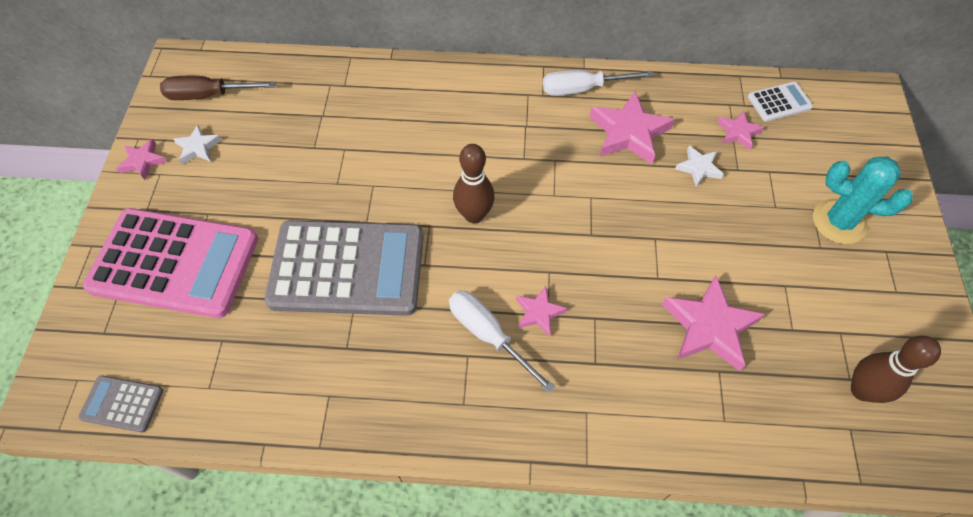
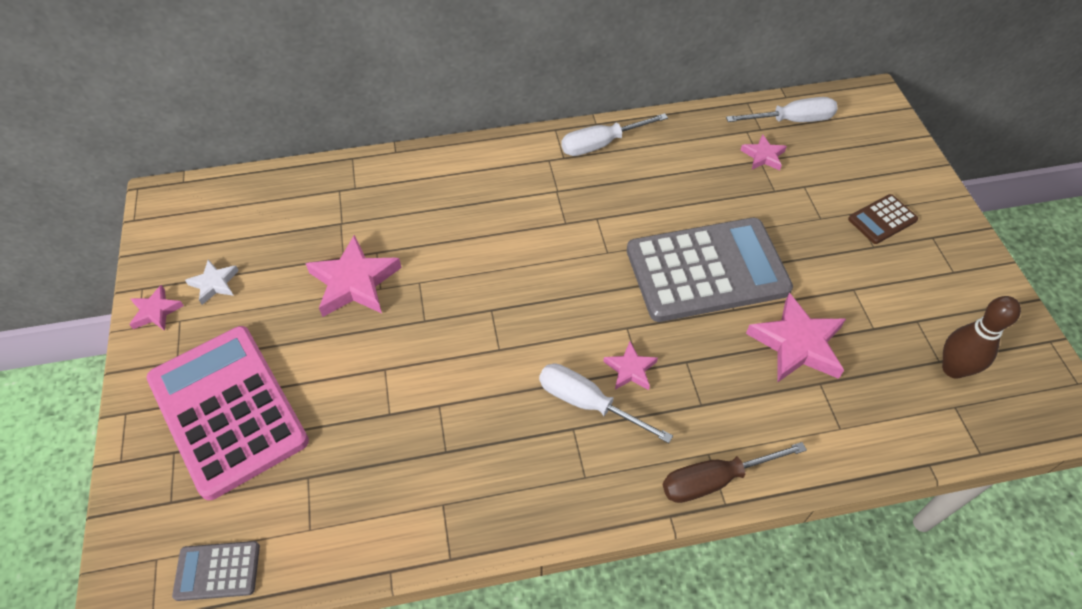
camera: 15 degrees left, 5 degrees down
(174, 263) = (228, 410): pink calculator -> pink calculator turned 120 degrees counterclockwise
(208, 95) = (208, 227): brown screwdriver -> brown screwdriver (715, 480)
(347, 269) = (420, 372): grey calculator -> grey calculator (707, 270)
(474, 215) = (534, 289): brown bowling pin -> none
(628, 133) = (660, 177): pink star -> pink star (354, 282)
(698, 168) = (737, 197): white star -> none
(779, 102) = (792, 120): white calculator -> white screwdriver
(839, 222) = (882, 219): turquoise cactus -> brown calculator

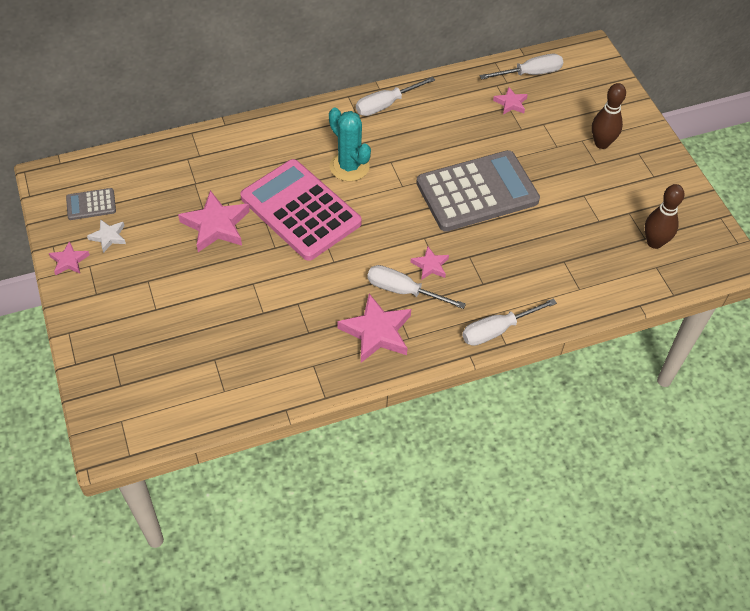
camera: 10 degrees left, 0 degrees up
(217, 571) = (166, 422): grey calculator -> grey calculator (91, 204)
(228, 410) = (144, 322): pink calculator -> pink calculator (301, 210)
(542, 220) = (349, 166): none -> turquoise cactus
(715, 480) = (497, 330): brown screwdriver -> white screwdriver
(797, 344) = (546, 236): pink star -> pink star (377, 332)
(882, 219) = (601, 143): brown calculator -> brown bowling pin

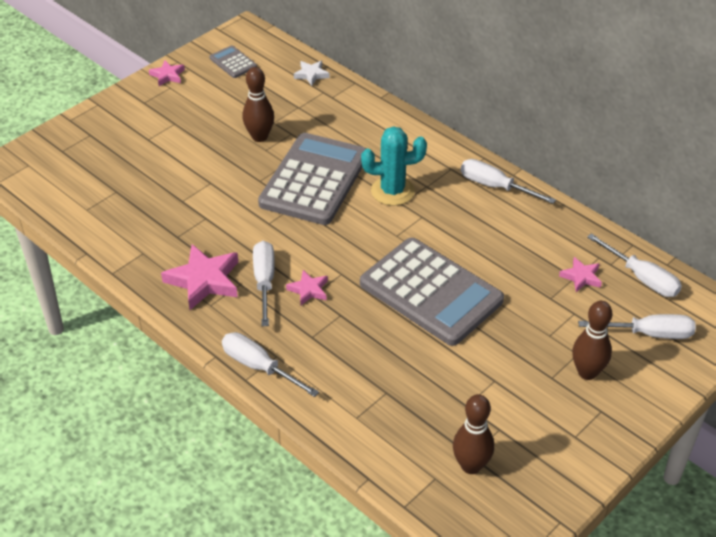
camera: 65 degrees right, 10 degrees down
(108, 237) = (206, 85): white star -> white star (311, 75)
(216, 225) = (259, 137): pink star -> brown bowling pin
(301, 210) = (314, 180): pink calculator -> grey calculator
(349, 166) = (392, 191): turquoise cactus -> turquoise cactus turned 60 degrees clockwise
(583, 96) = (649, 334): none -> white screwdriver

